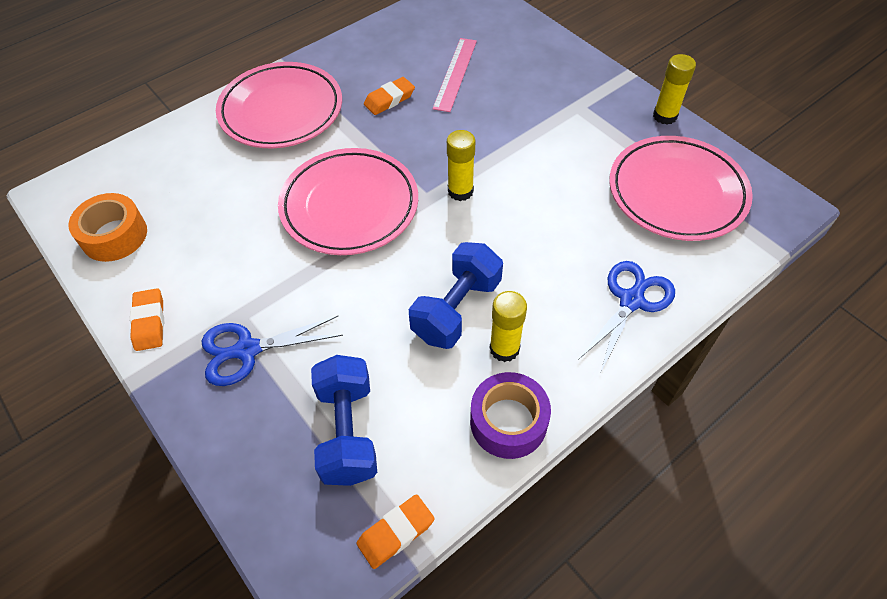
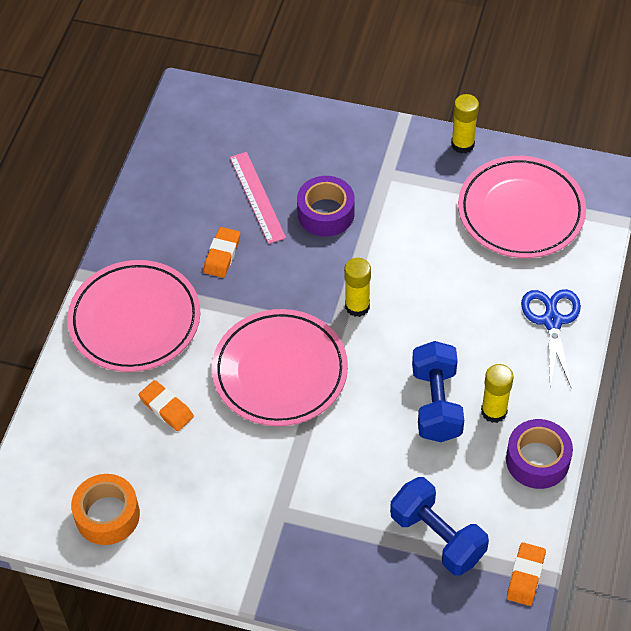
camera: 35 degrees left, 0 degrees up
(149, 322) = (214, 560): orange eraser -> orange eraser (166, 408)
(247, 350) = (312, 530): blue scissors -> none
(499, 110) = (326, 213): none -> purple tape

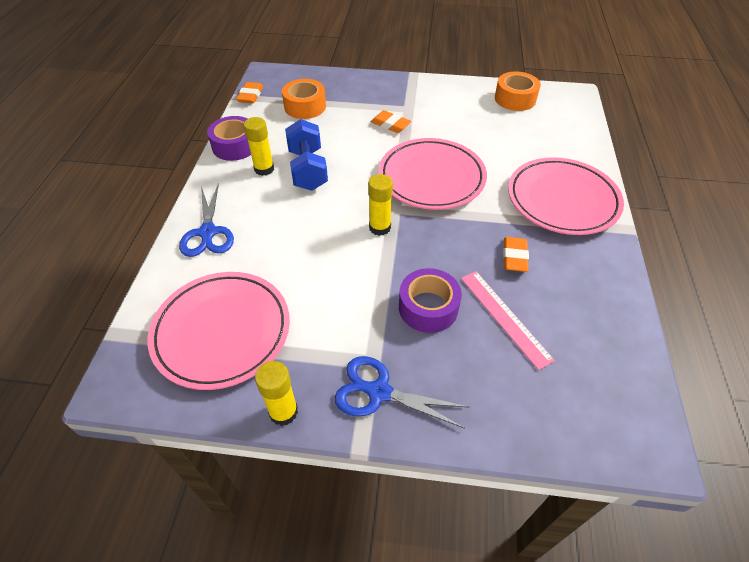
camera: 170 degrees right, 5 degrees down
(166, 408) = (506, 150): orange eraser -> orange eraser (390, 125)
(383, 150) = (379, 392): none -> blue scissors
(437, 537) = (305, 106): blue dumbbell -> orange tape

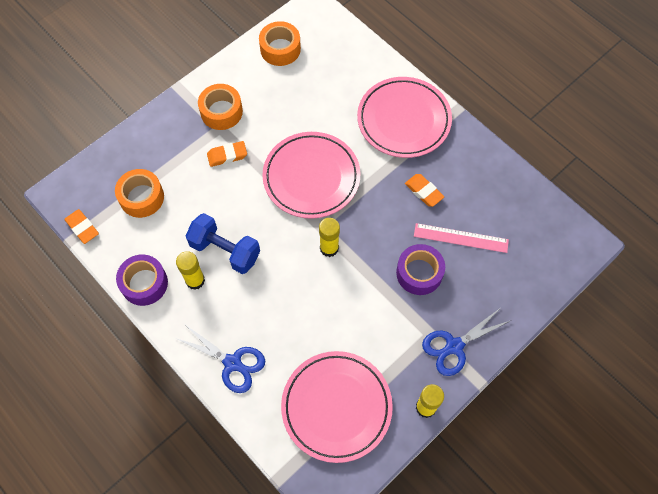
camera: 50 degrees left, 15 degrees up
(422, 102) = (221, 112): none -> orange tape

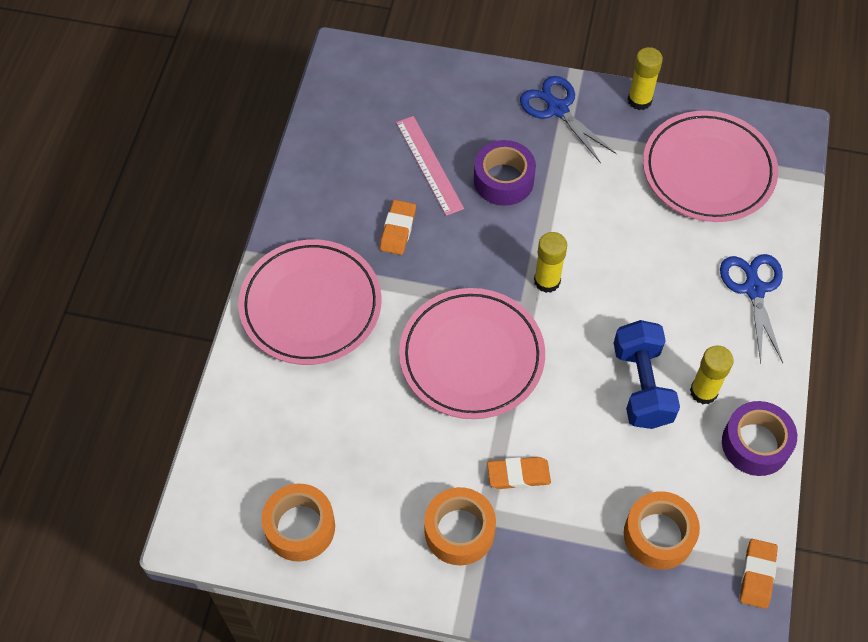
camera: 125 degrees left, 5 degrees down
(227, 156) = (518, 475): orange eraser -> orange eraser turned 45 degrees counterclockwise
(454, 346) = (557, 109): blue scissors -> blue scissors turned 150 degrees counterclockwise

